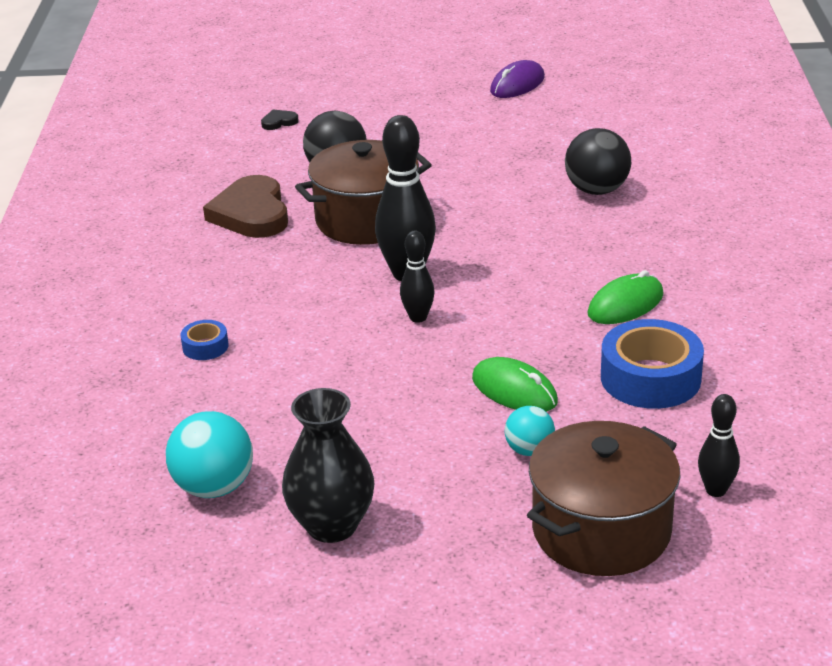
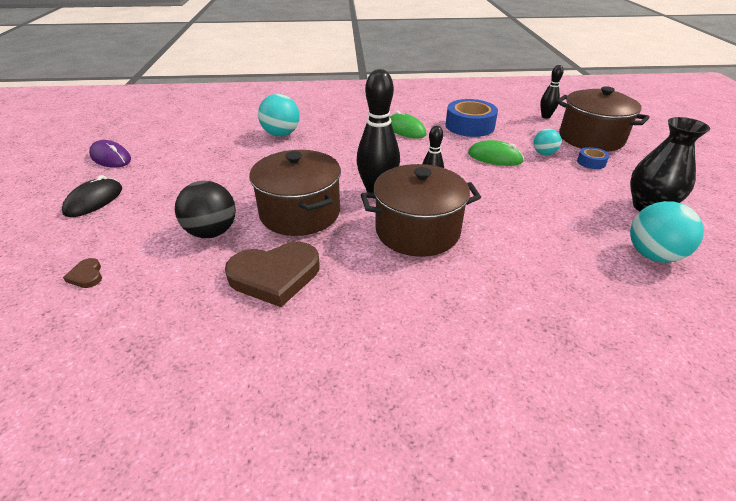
camera: 95 degrees left, 5 degrees up
(205, 346) = (493, 280): blue tape -> blue tape (591, 162)
(279, 122) = (87, 275): black heart -> brown heart
(311, 301) = (417, 231): none -> brown pot
(412, 97) = (94, 201): none -> black mouse
(514, 390) = (495, 157): green mouse -> green mouse turned 75 degrees clockwise
(596, 190) = (281, 134): black ball -> turquoise ball

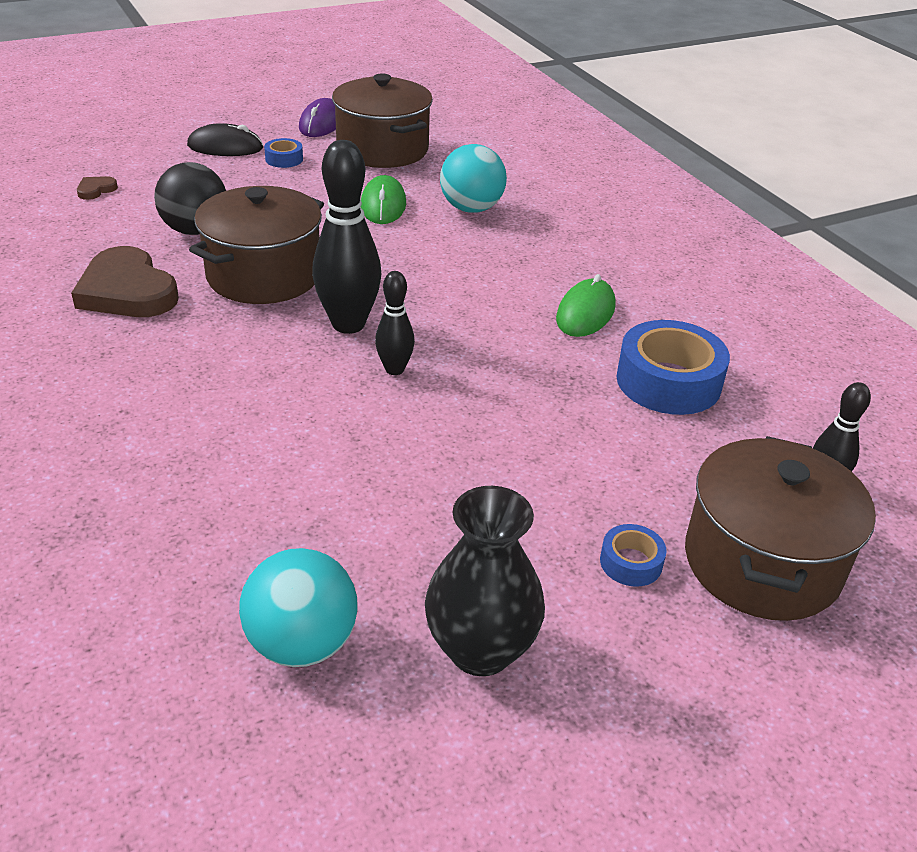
camera: 65 degrees right, 0 degrees up
(146, 180) = (284, 159): none -> blue tape
(417, 231) = (264, 376): brown pot -> brown pot (382, 149)
(495, 157) = (553, 426): green mouse -> green mouse (383, 205)
(544, 153) = (620, 490): turquoise ball -> none

